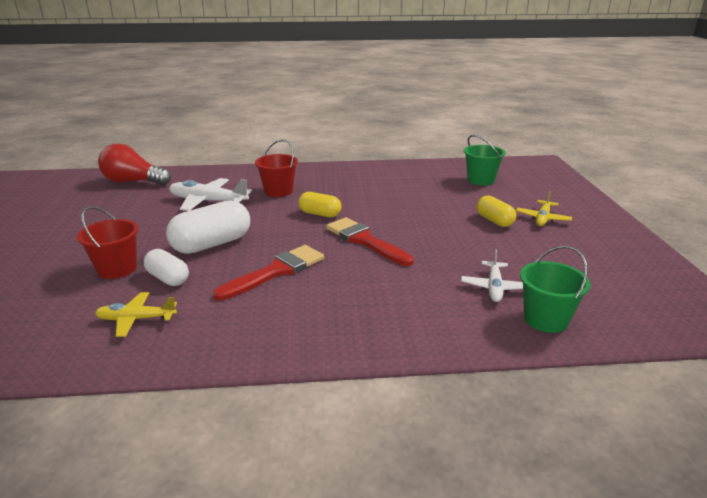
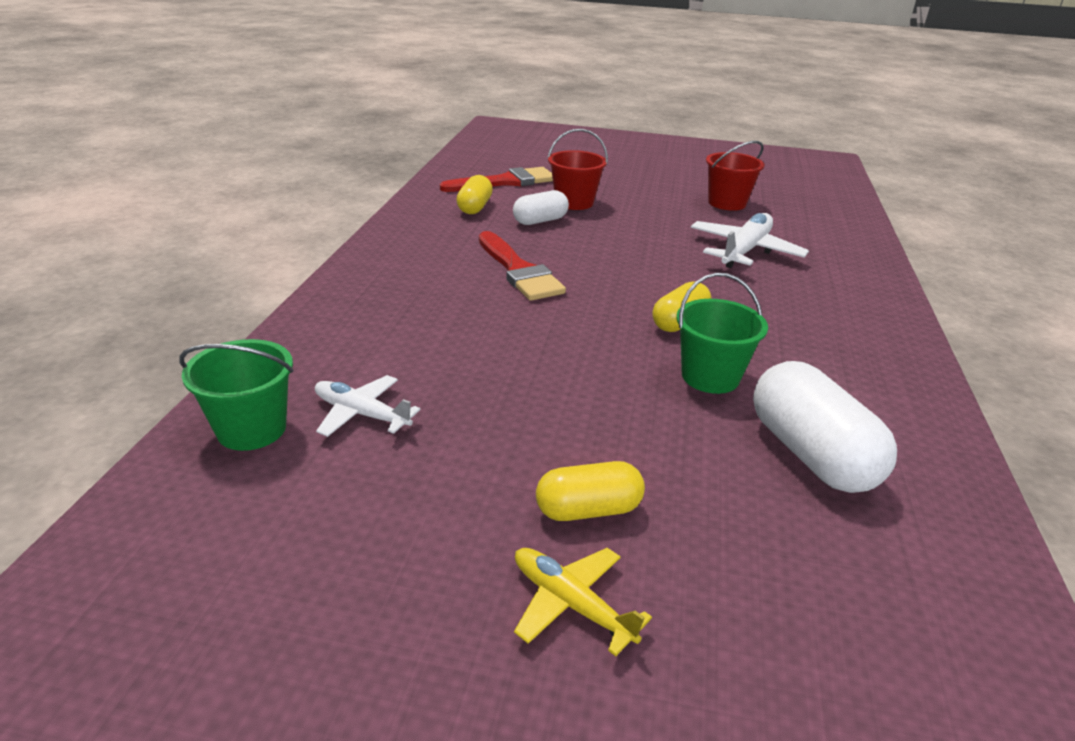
camera: 105 degrees right, 5 degrees up
(133, 182) = (822, 213): red light bulb -> none
(136, 319) = (474, 207): yellow plane -> yellow capsule
(212, 244) = (608, 244): white capsule -> white capsule (810, 454)
(278, 191) = (782, 302): red bucket -> red bucket (727, 203)
(365, 240) = (569, 341): red brush -> red brush (505, 182)
(480, 180) = (857, 591): green bucket -> green bucket (710, 377)

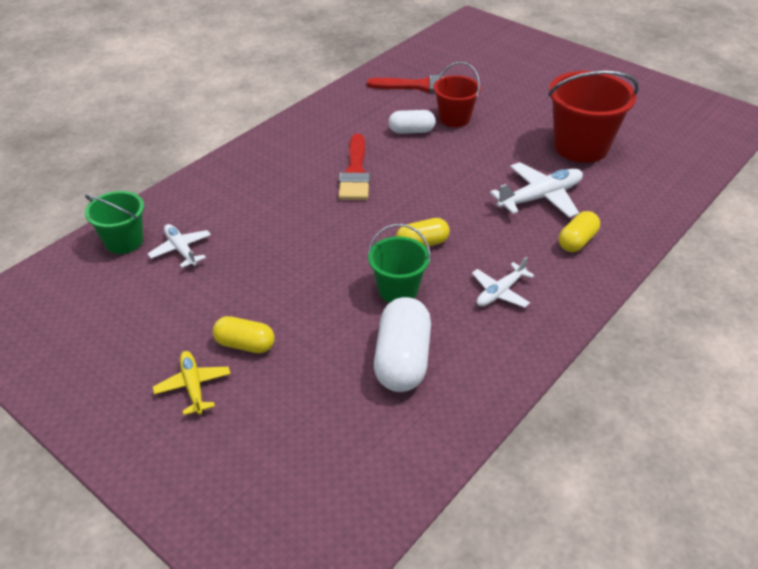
camera: 30 degrees right, 10 degrees up
(474, 207) = (376, 107): yellow capsule -> yellow capsule (577, 241)
(727, 203) = (580, 147): red bucket -> red bucket, size x1.68
(820, 346) = (500, 292): none -> white plane

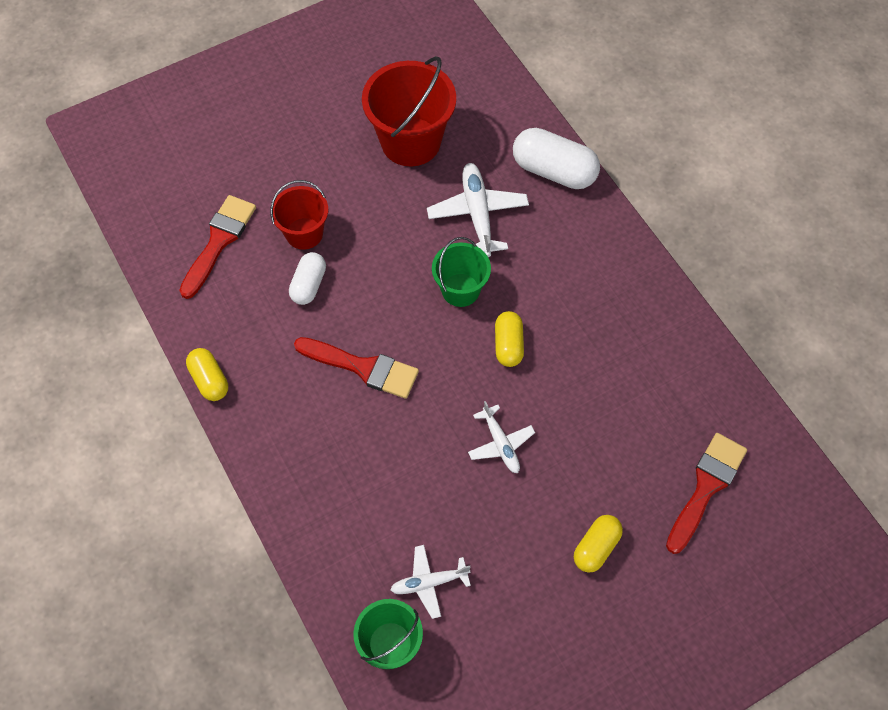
camera: 70 degrees left, 20 degrees up
(193, 386) = (636, 606): yellow plane -> none
(340, 415) = (706, 487): none -> red brush
(398, 290) = (566, 389): green bucket -> green bucket (460, 290)
(402, 360) = (657, 416): white capsule -> white capsule (554, 171)
(500, 292) = (599, 305): white plane -> white plane (500, 444)
(577, 241) = (553, 214): yellow capsule -> yellow capsule (209, 380)

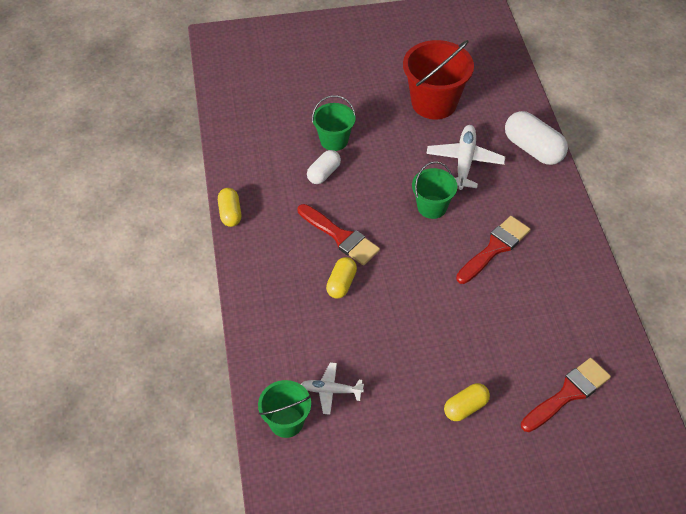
camera: 20 degrees right, 10 degrees down
(219, 241) = (273, 129): red brush -> red brush (495, 248)
(304, 233) = (334, 140): red bucket -> green bucket
(500, 444) = (421, 316): white plane -> none
(508, 345) = (453, 253): yellow capsule -> yellow capsule (341, 284)

